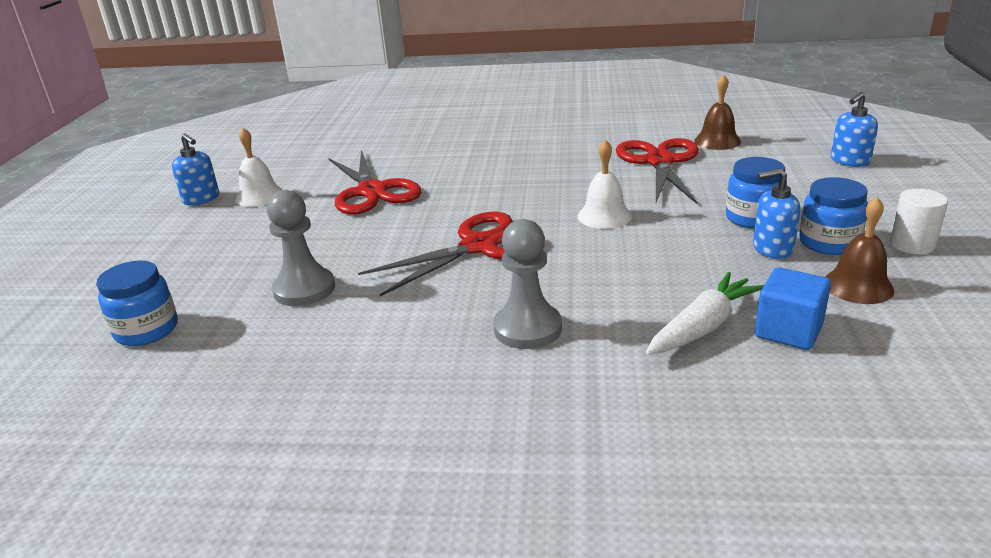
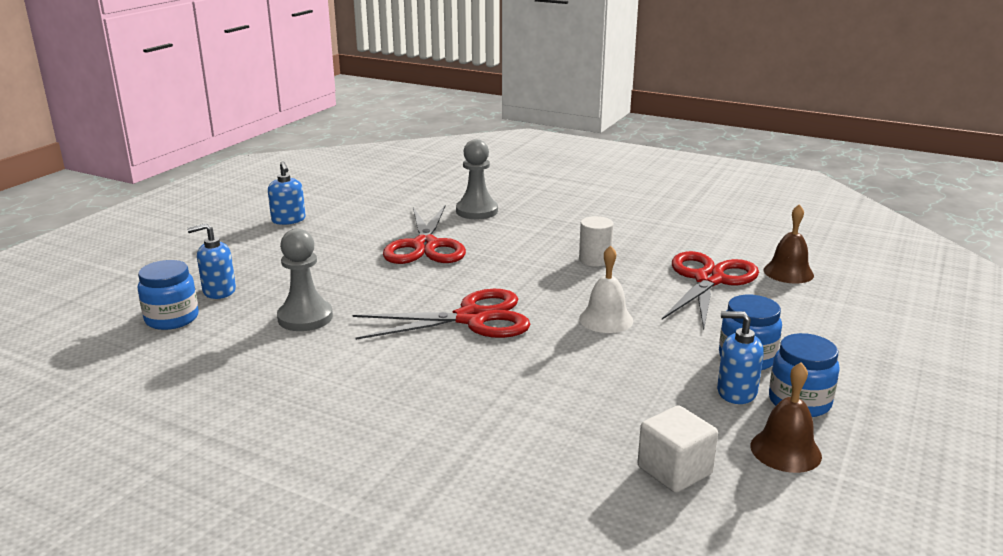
camera: 20 degrees right, 5 degrees down
(259, 196) = (333, 228): white bell -> none
(527, 328) = (449, 400): grey pawn -> grey pawn (477, 211)
(703, 327) = (599, 444): white carrot -> none
(788, 331) = (674, 470): blue cube -> white cube
(849, 161) = (910, 326): blue soap dispenser -> blue soap dispenser (219, 291)
(912, 244) = (886, 427): white cylinder -> white cylinder (595, 260)

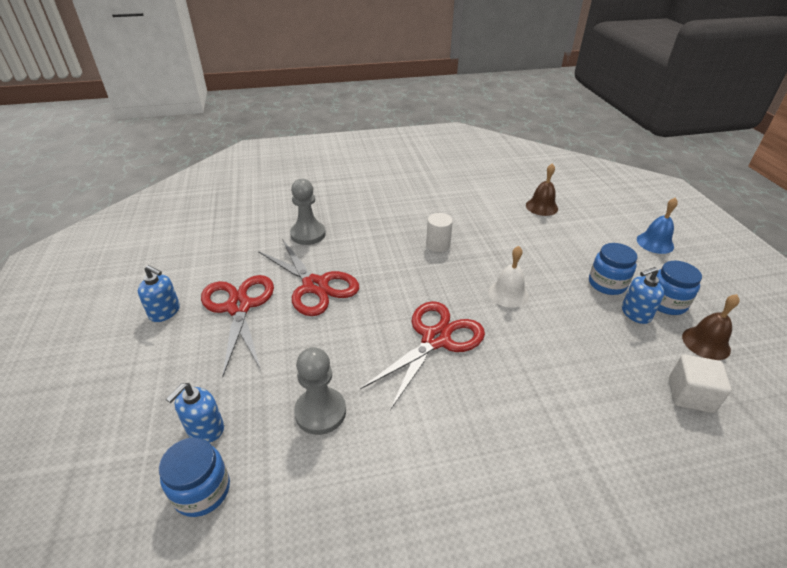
camera: 40 degrees left, 15 degrees up
(709, 280) = (515, 231): red scissors -> red scissors (239, 307)
(899, 354) = (655, 243): none -> blue bell

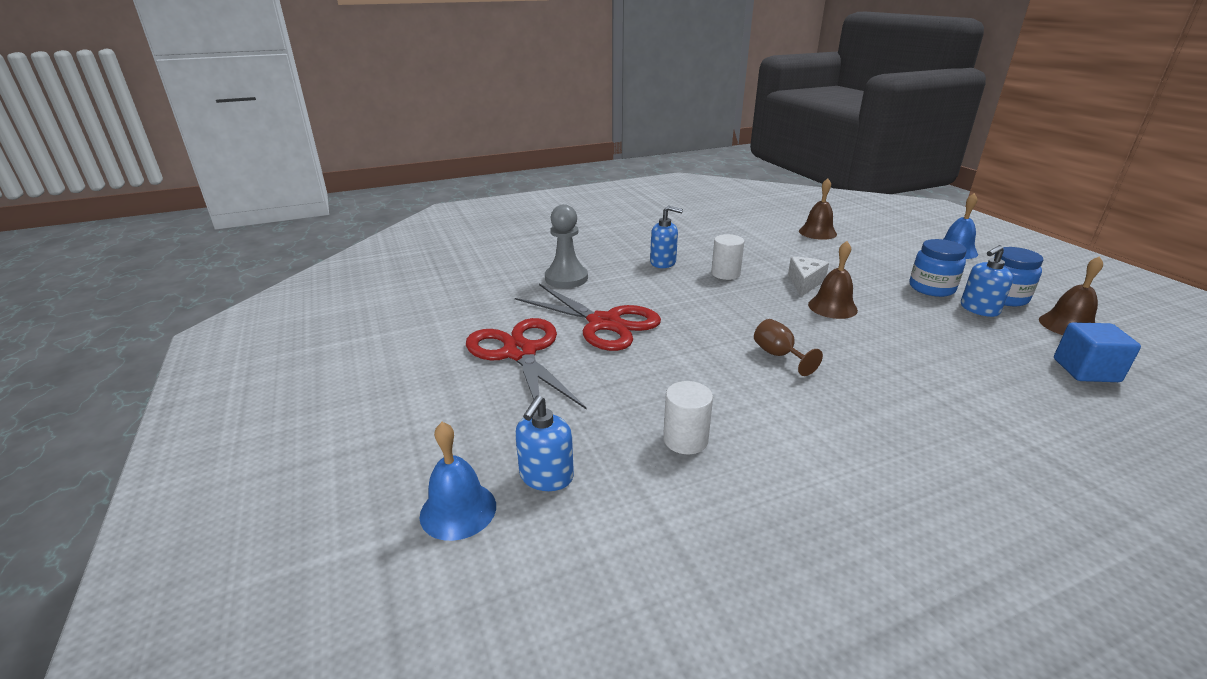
camera: 10 degrees left, 10 degrees down
(133, 447) = (458, 510): none -> blue bell
(165, 312) = (424, 368): blue soap dispenser -> blue soap dispenser (663, 262)
(202, 490) = (580, 541): blue jar -> none
(320, 412) = (685, 440): grey pawn -> white cylinder
(435, 339) = (778, 355): red scissors -> brown goblet
(499, 263) = (804, 283): none -> white cheese
(508, 293) = (832, 307): white bell -> brown bell
(690, 395) = (1086, 370): white cube -> blue cube

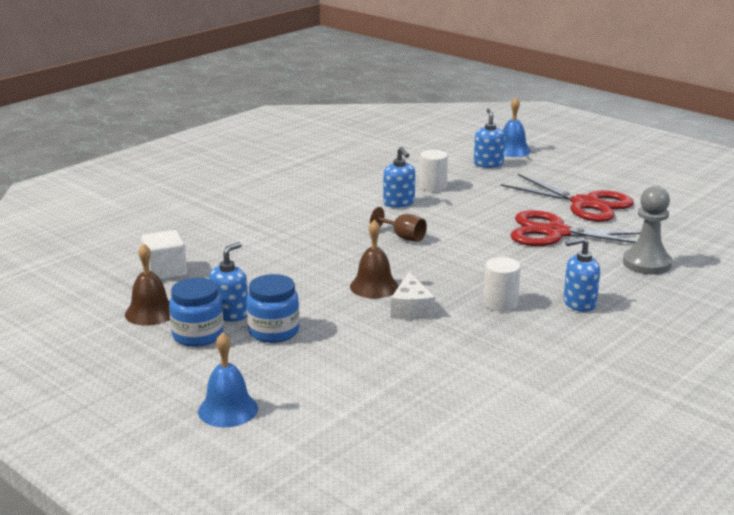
camera: 155 degrees right, 5 degrees down
(758, 415) = (399, 203): none -> blue soap dispenser
(817, 232) = (429, 406): brown bell -> none
(1086, 370) = (165, 272): blue cube -> white cube

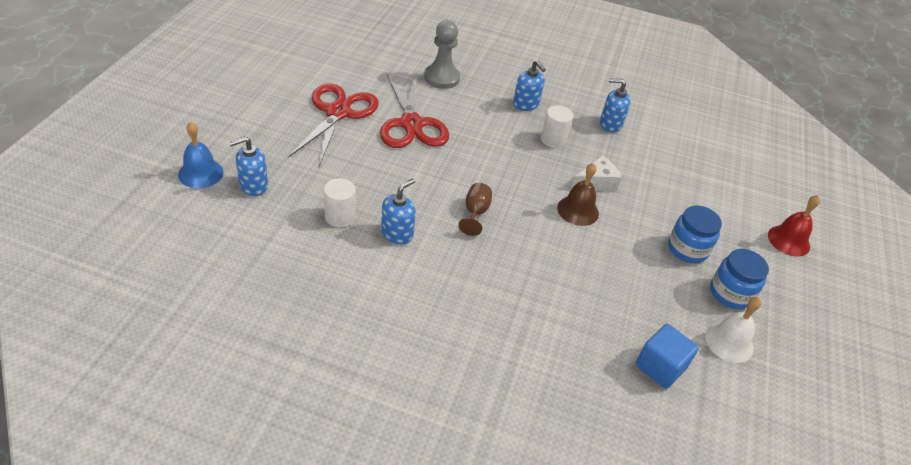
camera: 120 degrees left, 20 degrees up
(150, 312) = (729, 342): brown bell -> white bell
(165, 272) = (660, 367): white cube -> blue cube
(228, 409) = (788, 240): blue bell -> red bell
(230, 314) = (686, 285): blue soap dispenser -> blue soap dispenser (610, 124)

